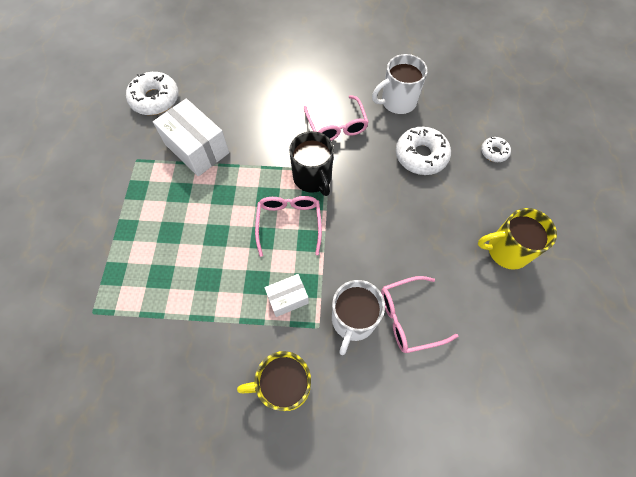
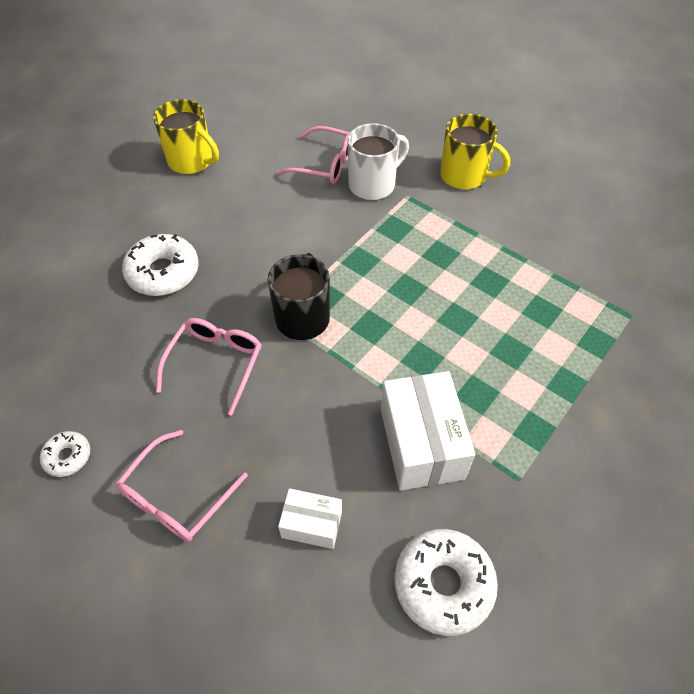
camera: 145 degrees left, 10 degrees down
(287, 298) = (419, 227): white box -> white box (312, 524)
(289, 223) = (368, 286): pink glasses -> pink glasses (176, 497)
(397, 102) = (110, 349): white mug -> none
(494, 152) = (89, 234): white donut -> white donut (68, 457)

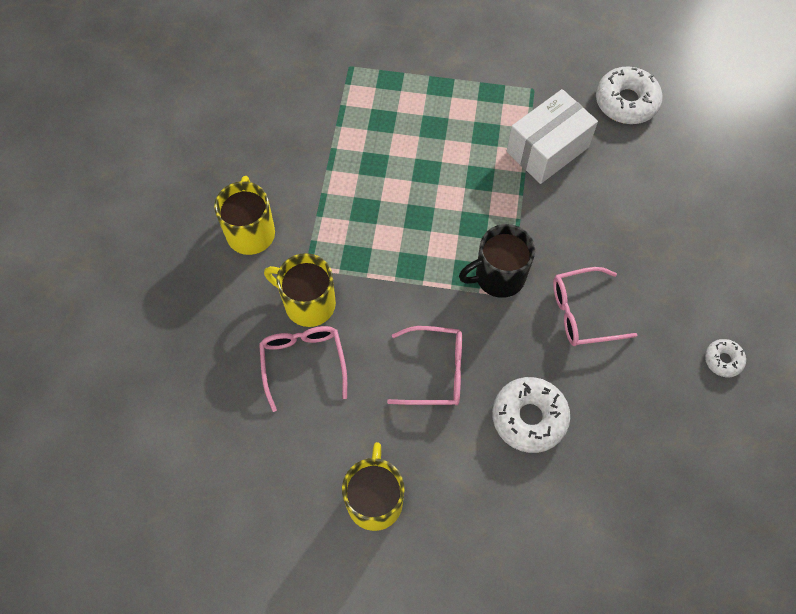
camera: 120 degrees left, 10 degrees up
(176, 497) = (692, 270): pink glasses -> pink glasses (435, 371)
(312, 524) = (646, 183): white box -> none
(373, 185) = (308, 303): white mug -> yellow mug

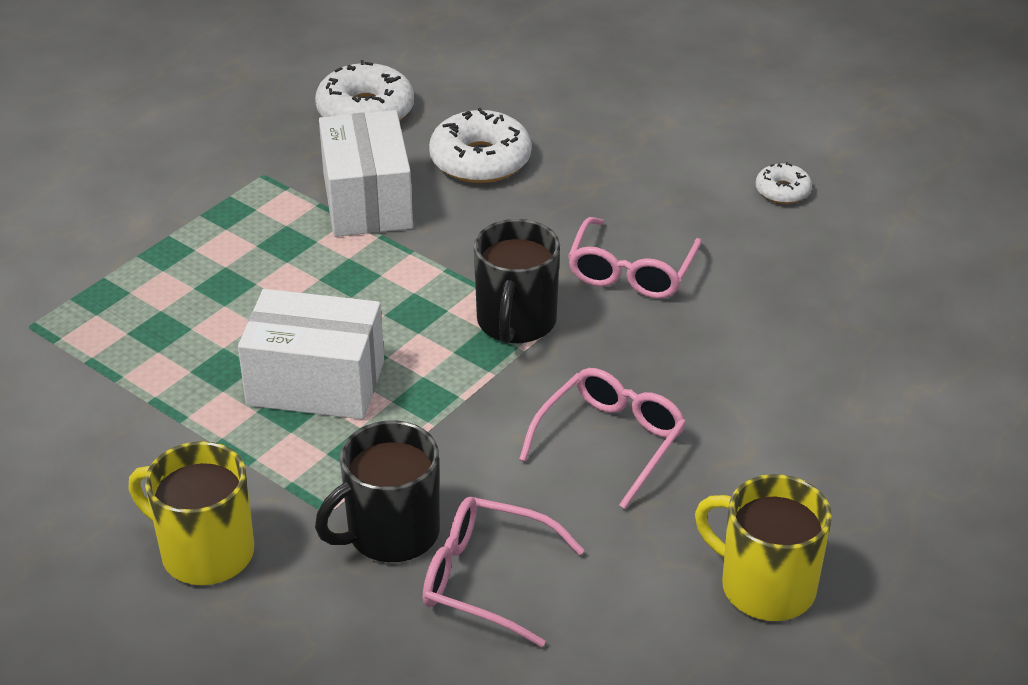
camera: 60 degrees left, 25 degrees down
(308, 303) = (391, 533): yellow mug -> black mug
(390, 210) = (316, 383): none -> white box
(529, 418) = (744, 380): white donut -> white donut (480, 160)

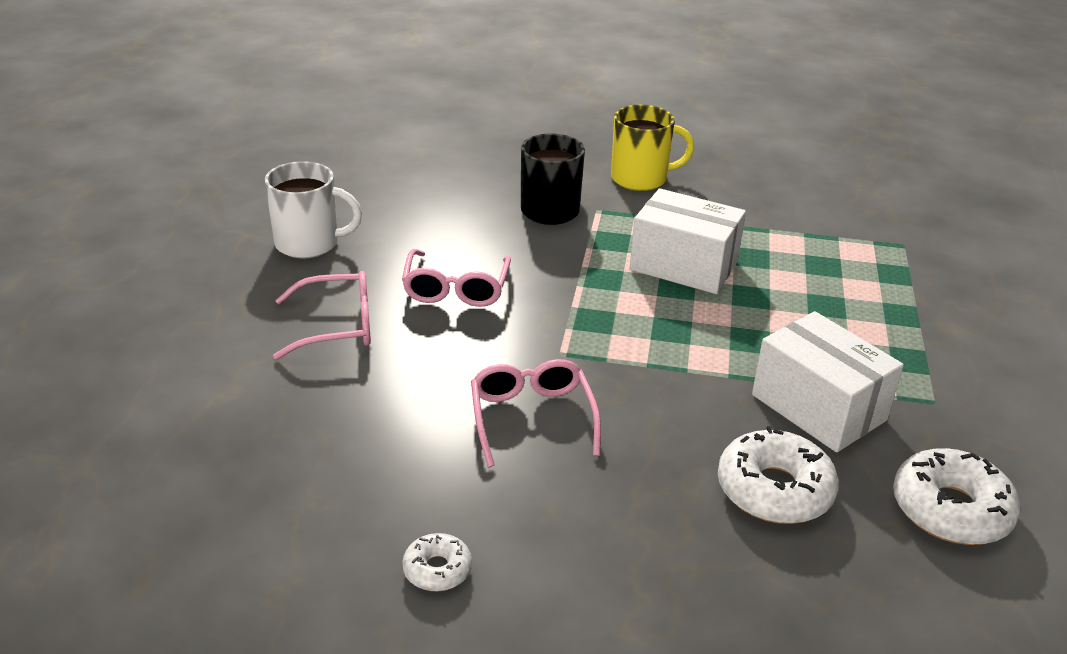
camera: 150 degrees right, 5 degrees down
(316, 383) = (683, 266): white box -> white box turned 45 degrees clockwise
(486, 579) = (478, 206): pink glasses -> pink glasses (337, 326)
(516, 322) = (590, 345): black mug -> none
(765, 586) = (309, 243): yellow mug -> white mug

